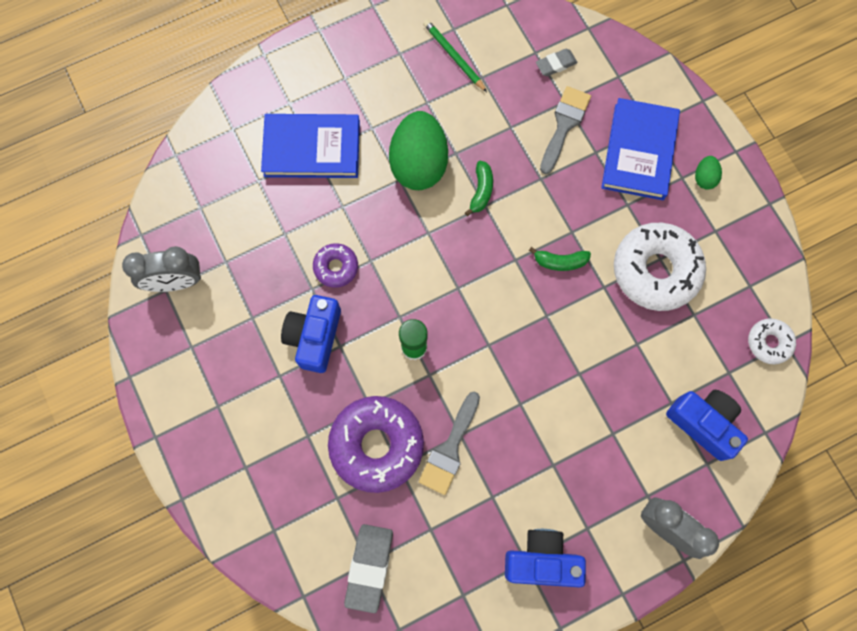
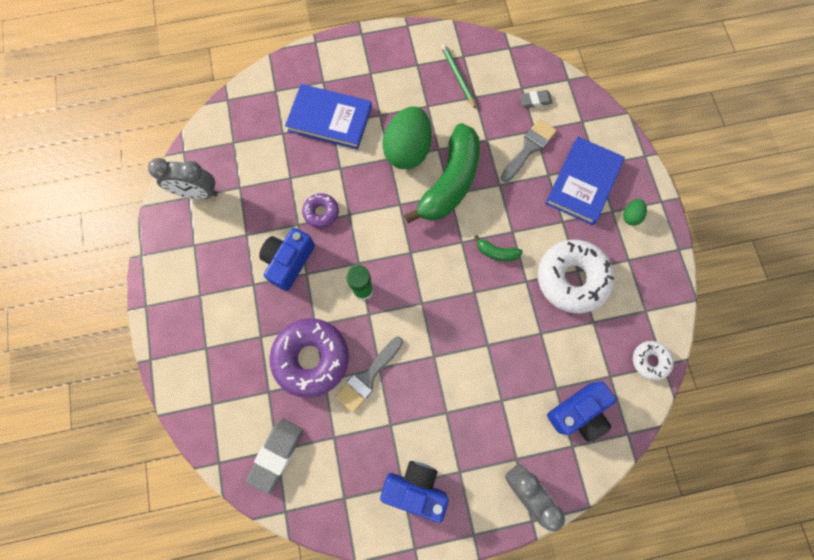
camera: 15 degrees right, 0 degrees up
(481, 191) = (450, 182): green banana -> green banana, size x2.45
(703, 423) = (578, 412): blue camera -> blue camera turned 90 degrees clockwise

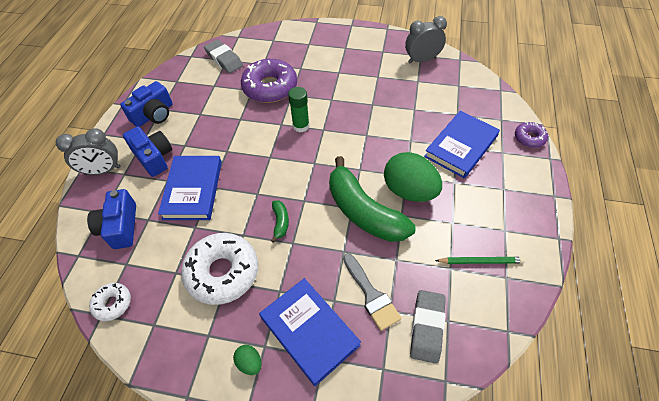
camera: 115 degrees right, 20 degrees down
(198, 193) = (422, 60): grey clock -> grey clock turned 45 degrees clockwise
(289, 261) = (345, 93): blue camera -> blue camera (154, 157)
(321, 212) = (375, 119): purple donut -> purple donut (529, 138)
(368, 377) = (238, 111): grey brush -> none
(496, 252) = (280, 222): green banana -> green banana turned 135 degrees clockwise
(500, 363) = (193, 190): none -> blue book
(535, 101) = (427, 327): grey eraser -> grey eraser, size x1.70

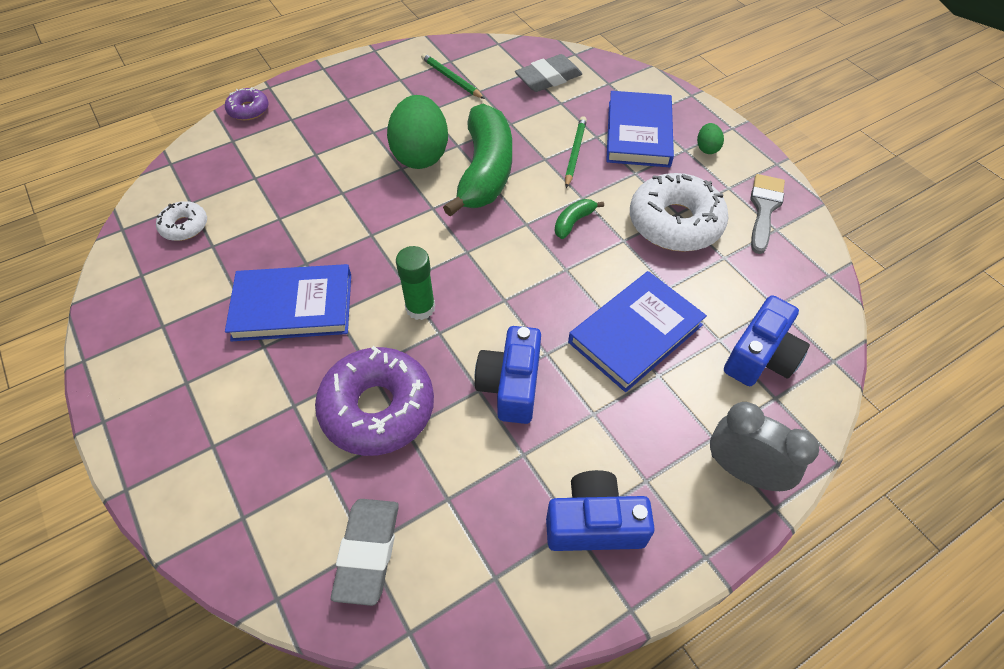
camera: 135 degrees left, 0 degrees up
(112, 304) = (811, 276): white donut -> white donut (184, 226)
(154, 157) = (652, 429): blue camera -> blue camera (511, 385)
(331, 272) = (575, 153): none -> green pencil
(371, 295) = (562, 119): grey brush -> grey brush (764, 209)
(422, 60) = (154, 267): grey clock -> none
(461, 146) = (312, 150): blue book -> blue book (293, 307)

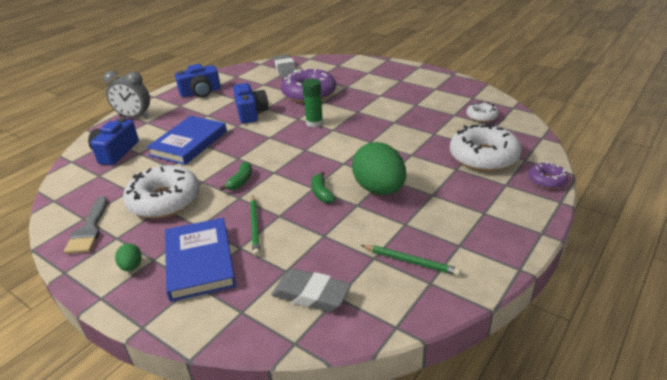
camera: 160 degrees right, 20 degrees down
(268, 159) = (483, 157): none -> white donut
(293, 307) = (381, 107): blue book -> none
(485, 171) = (321, 193): green banana -> green banana, size x0.41
(548, 78) = (311, 295): grey eraser -> grey eraser turned 75 degrees clockwise

